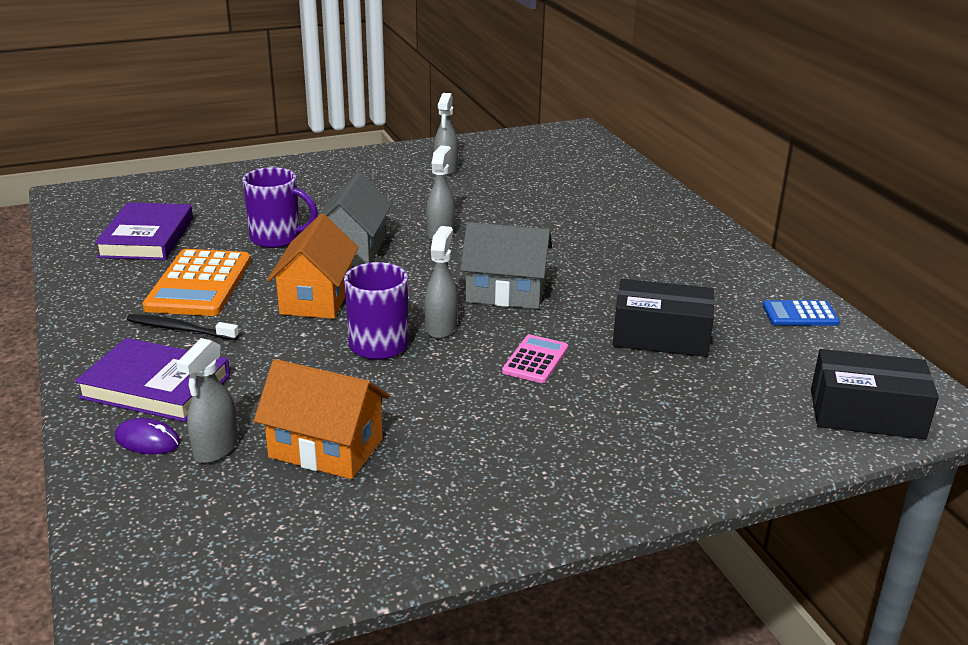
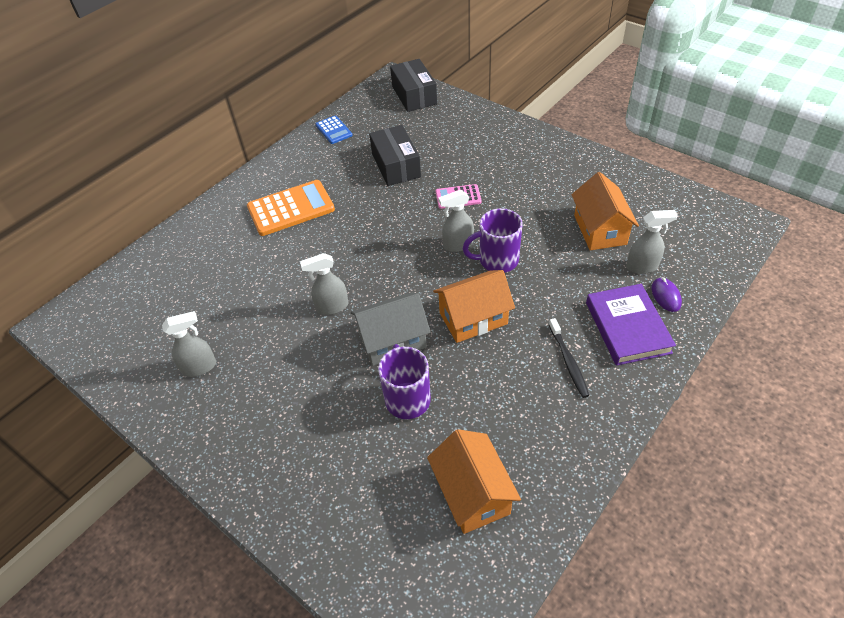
camera: 115 degrees left, 20 degrees up
(147, 237) = (472, 493): purple book -> orange house
(199, 284) = (510, 395): orange calculator -> orange calculator (291, 208)
(506, 292) = (394, 238): grey house -> none

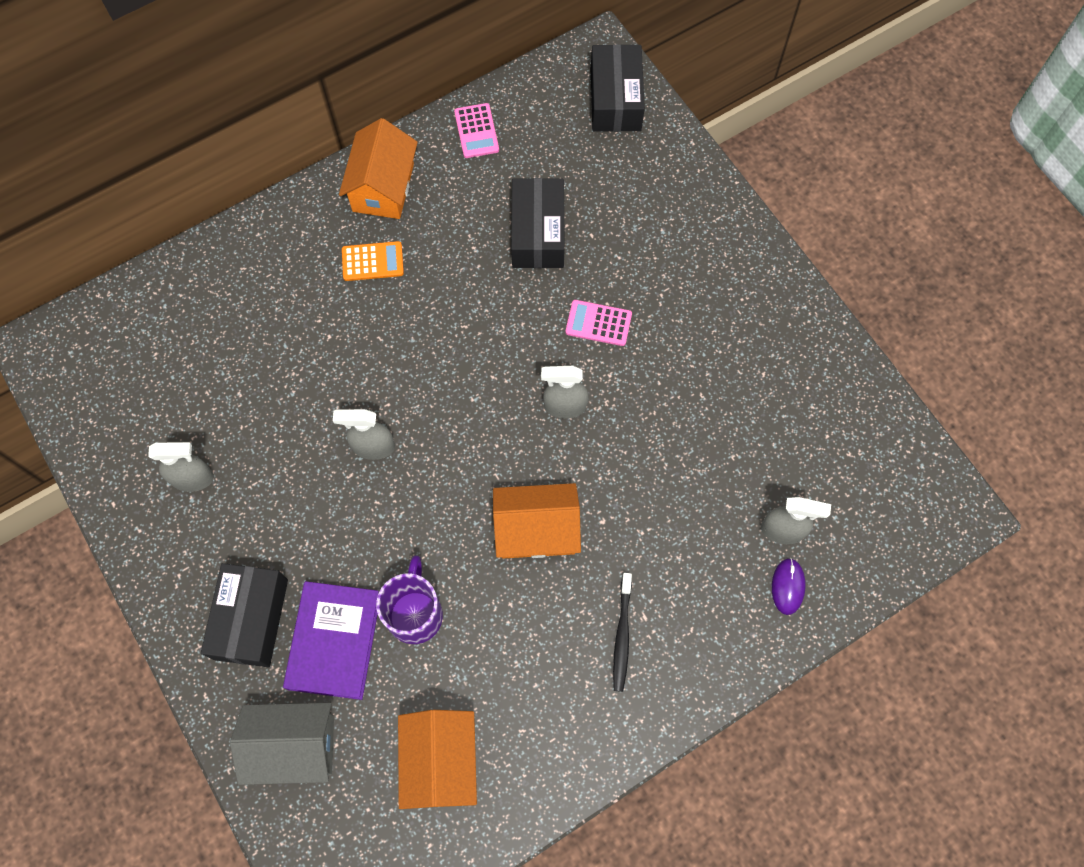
camera: 15 degrees right, 20 degrees up
(277, 445) = (251, 619): none -> black box
(291, 208) = (372, 262): orange calculator -> orange calculator, size x0.55
(333, 130) = (476, 131): blue calculator -> pink calculator
(392, 340) = (428, 526): grey house -> grey house (294, 745)
(497, 260) = (603, 450): purple mug -> none
(600, 230) = (759, 450): orange house -> orange house (383, 187)
(627, 327) = (716, 614): purple book -> purple book (334, 641)

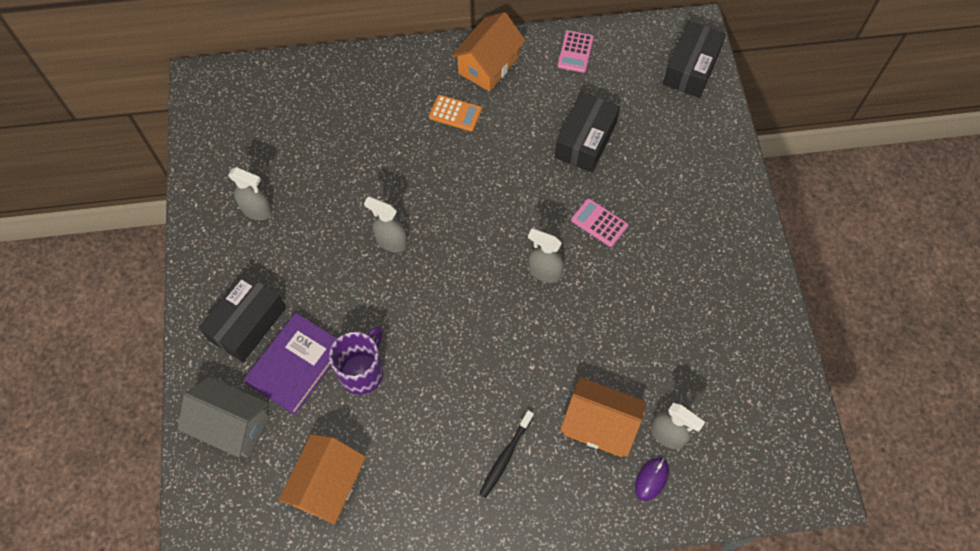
camera: 25 degrees right, 5 degrees down
(536, 530) = (479, 351): orange house -> orange house (599, 425)

